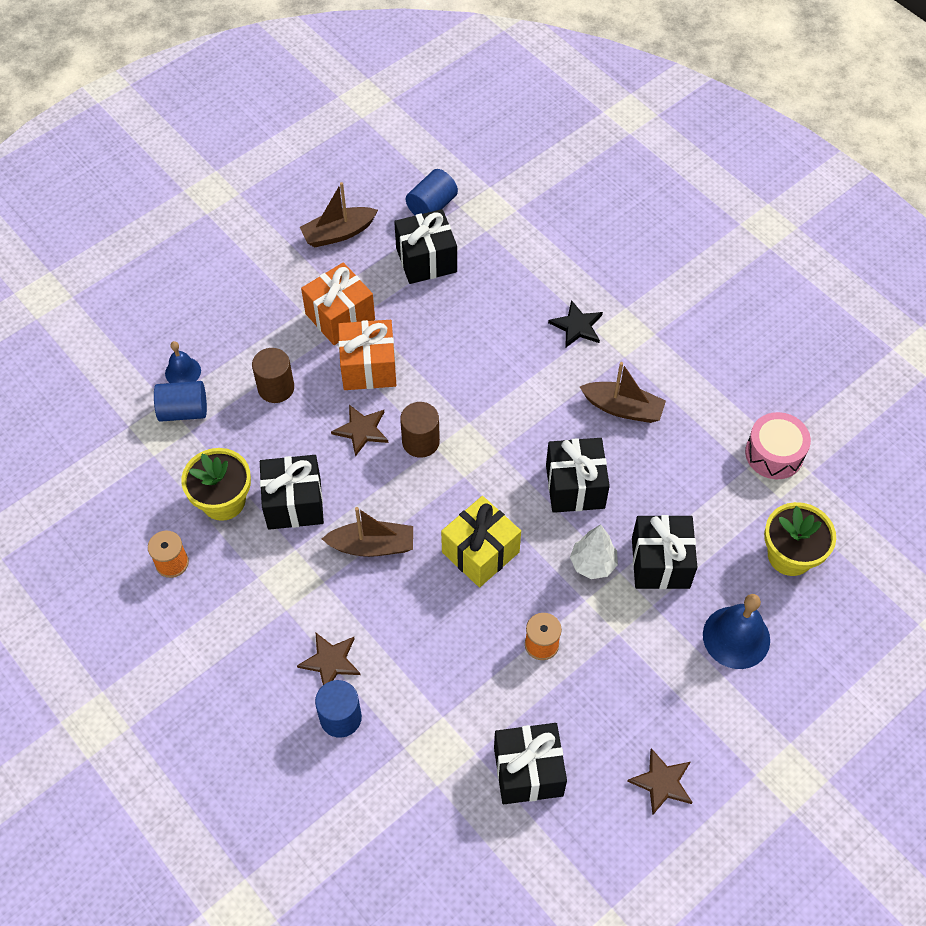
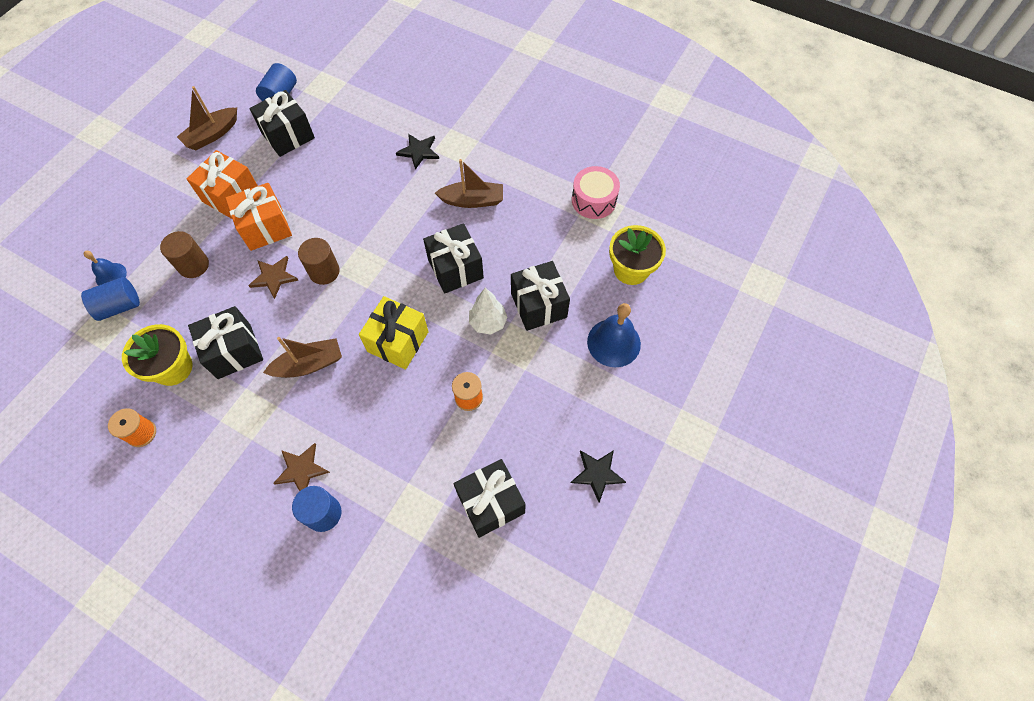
camera: 20 degrees left, 5 degrees up
(662, 782) = (597, 474): brown star -> black star

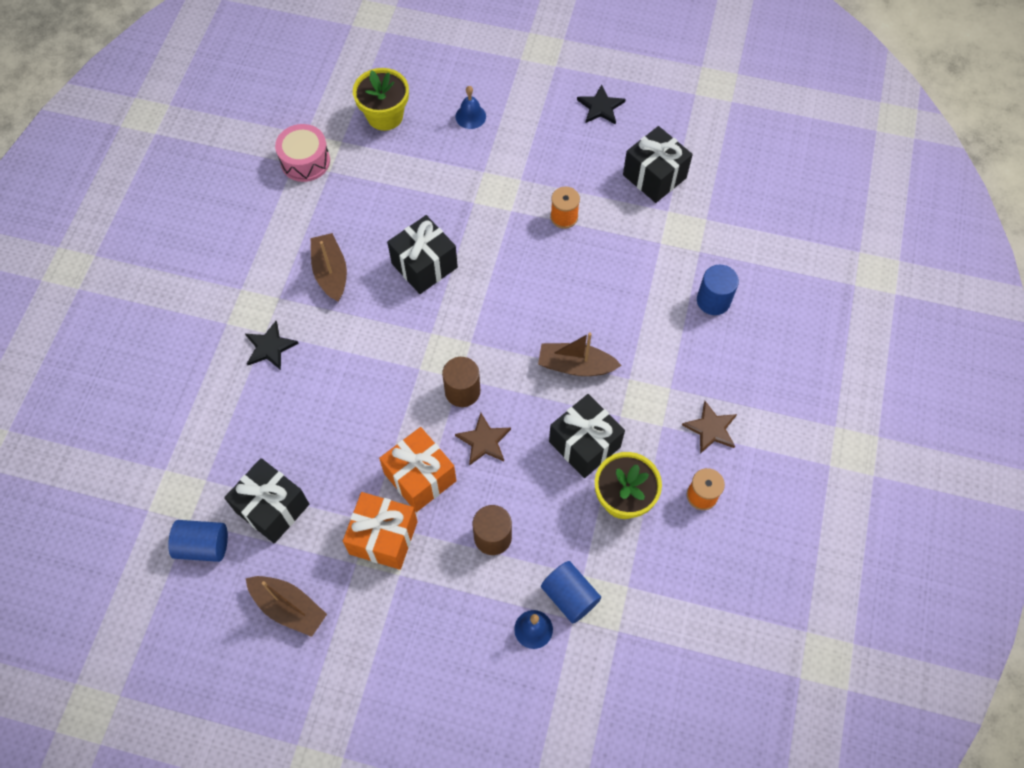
camera: 105 degrees left, 0 degrees up
(301, 469) = (682, 333): brown star -> brown star (711, 429)
(309, 364) = (576, 366): brown boat -> brown boat turned 45 degrees counterclockwise
(398, 341) = (525, 293): yellow gift -> none
(488, 323) = (480, 221): white tree -> none
(538, 305) = (447, 183): black gift -> none
(613, 342) = (470, 116): blue bell -> blue bell, size x0.59

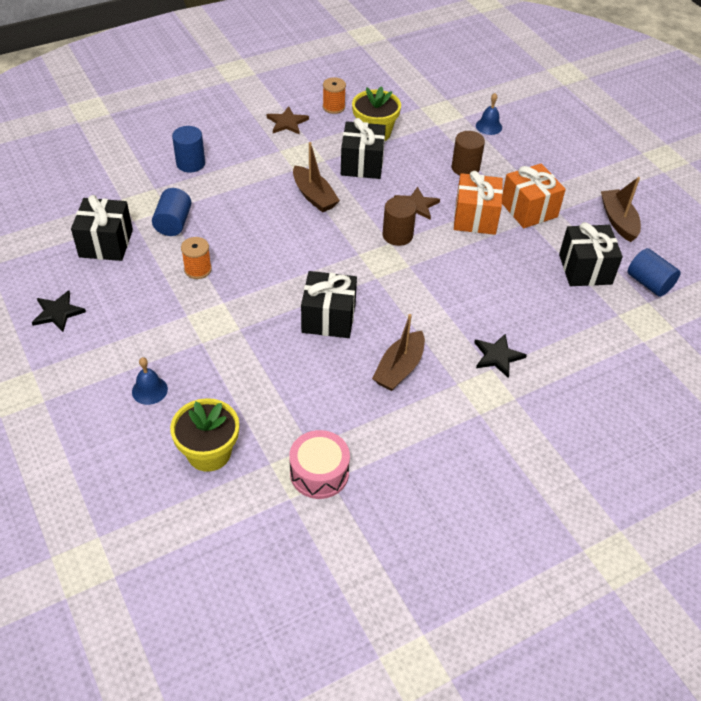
camera: 135 degrees left, 15 degrees down
(570, 596) = (454, 123): blue cylinder -> blue cylinder (173, 223)

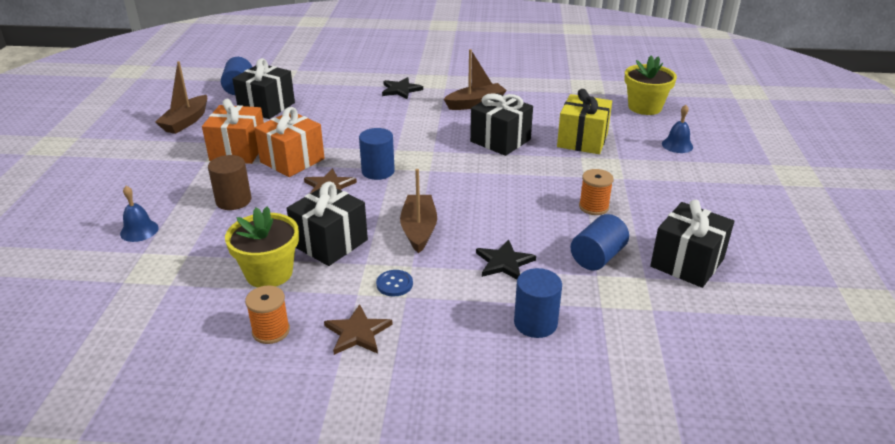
camera: 145 degrees left, 15 degrees down
(58, 312) = (754, 217): black star -> black star (504, 262)
(250, 354) = (582, 140): none -> yellow gift
(293, 154) = (394, 284): none -> blue button
(319, 473) = (575, 82): pink drum -> none
(397, 235) = (378, 171): brown cylinder -> blue cylinder

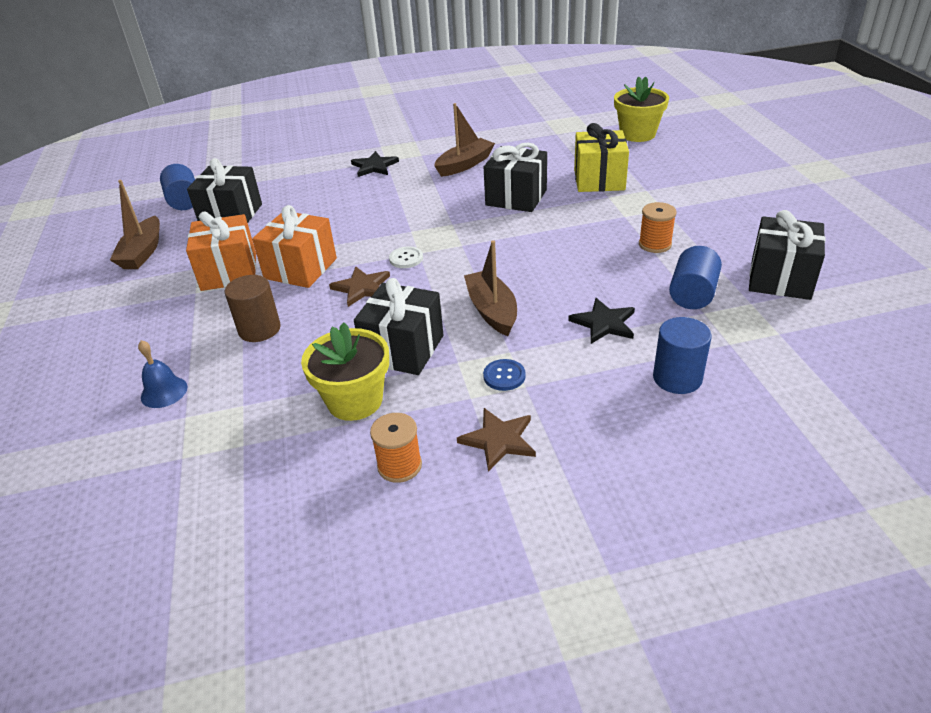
camera: 15 degrees left, 5 degrees up
(378, 171) = (406, 258): blue cylinder -> white button
(677, 145) = (693, 165): blue bell -> none

